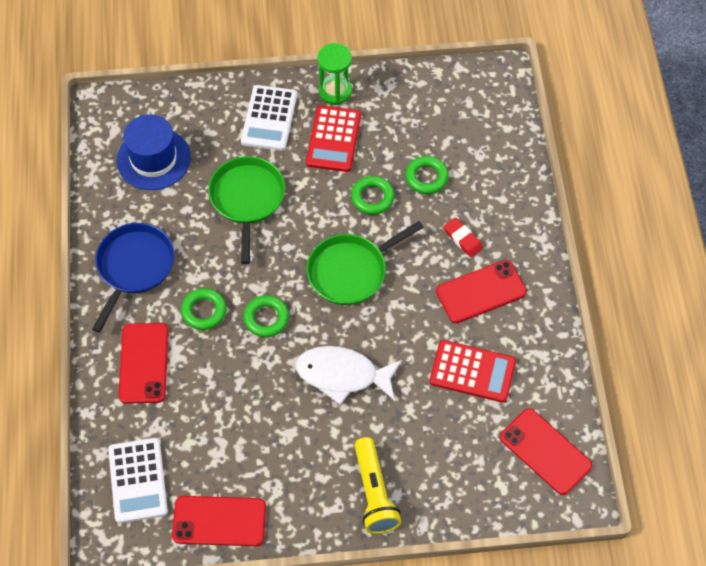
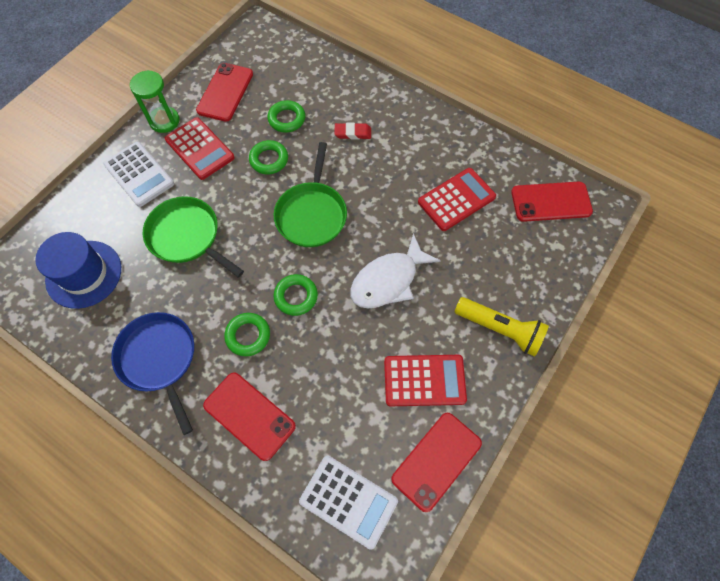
camera: 50 degrees left, 5 degrees up
(277, 466) = (424, 380): none -> red calculator
(481, 292) = (401, 152): red phone -> red phone (225, 92)

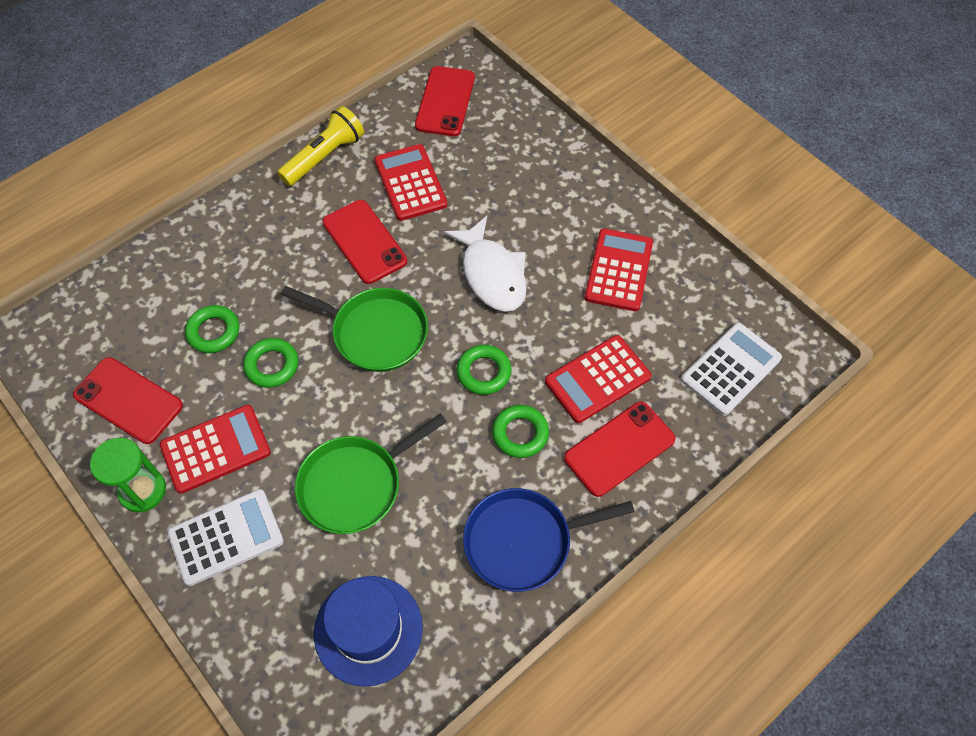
camera: 75 degrees left, 5 degrees down
(310, 384) = (597, 379): none -> red calculator
(353, 133) = (271, 262): red eraser -> none
(436, 460) = (704, 282): red phone -> red phone (364, 242)
(500, 329) = (580, 189): yellow flashlight -> yellow flashlight (324, 156)

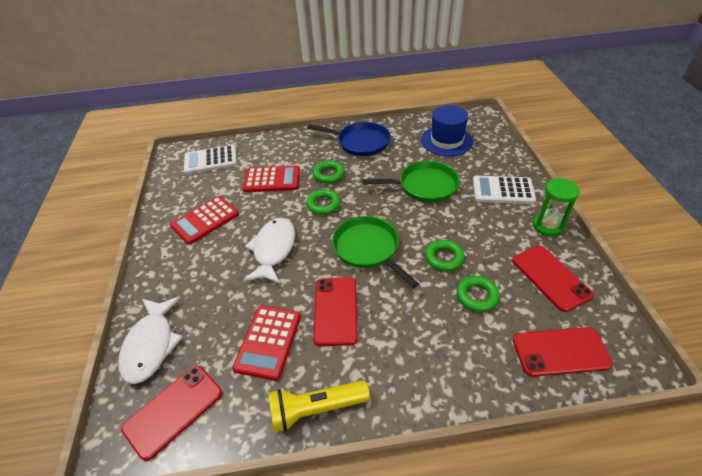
camera: 145 degrees left, 15 degrees down
(216, 449) = (497, 229): red calculator -> none
(520, 129) = (151, 345): none -> white fish
(619, 449) = (290, 154): red phone -> red phone (560, 351)

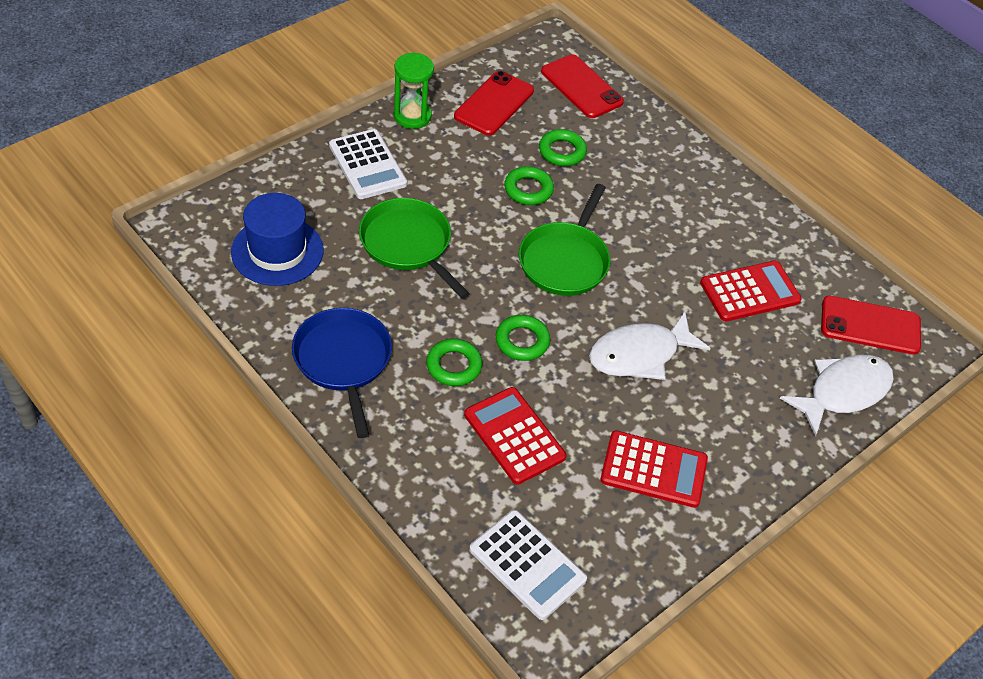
camera: 130 degrees left, 5 degrees up
(316, 409) = (773, 225): yellow flashlight -> none
(336, 310) = (670, 254): red phone -> none

